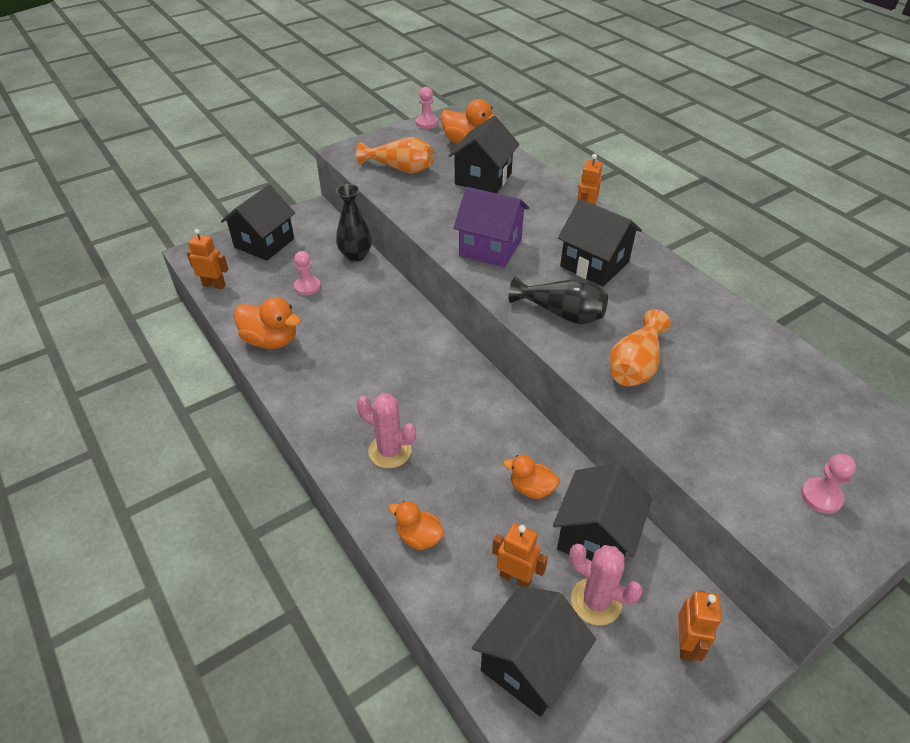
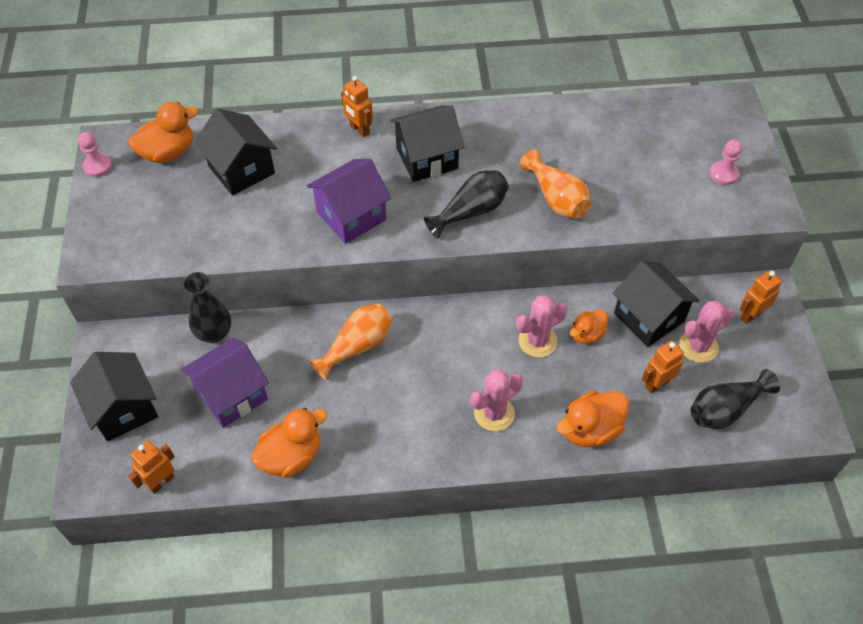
camera: 60 degrees left, 10 degrees up
(307, 287) = (232, 395): pink pawn -> purple house
(400, 168) = (165, 226): orange vase -> orange vase (357, 346)
(419, 537) = (590, 430): orange duck -> orange duck, size x1.59
(493, 451) = (537, 341): none -> pink cactus
(529, 664) = (725, 409): black house -> black vase
(686, 644) = (751, 315): orange robot -> orange robot turned 75 degrees counterclockwise

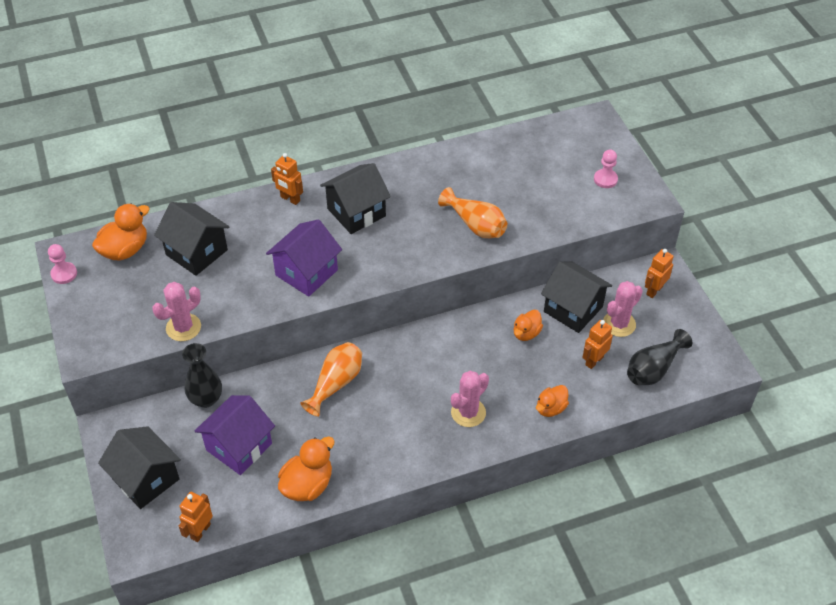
camera: 15 degrees left, 5 degrees down
(471, 212) = (407, 249): black vase -> none
(537, 341) = (487, 347): pink cactus -> pink cactus (183, 327)
(590, 430) = (550, 408): orange duck -> orange duck, size x0.63

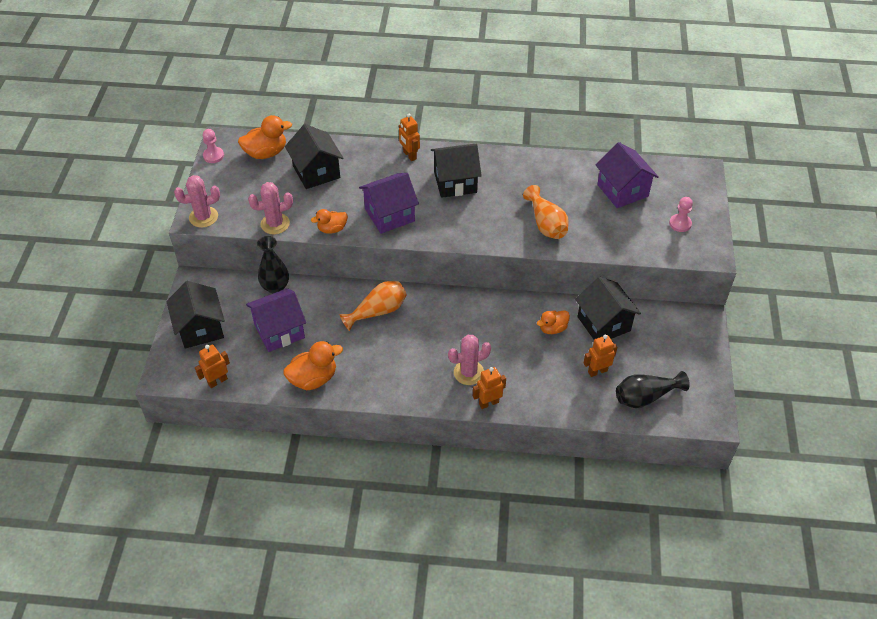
camera: 25 degrees right, 0 degrees up
(531, 164) = (622, 190): none -> purple house
(550, 408) = (538, 395): orange duck -> orange duck (332, 229)
(619, 324) = (637, 350): pink cactus -> pink cactus (203, 217)
(654, 290) = (684, 333): orange robot -> orange robot (488, 403)

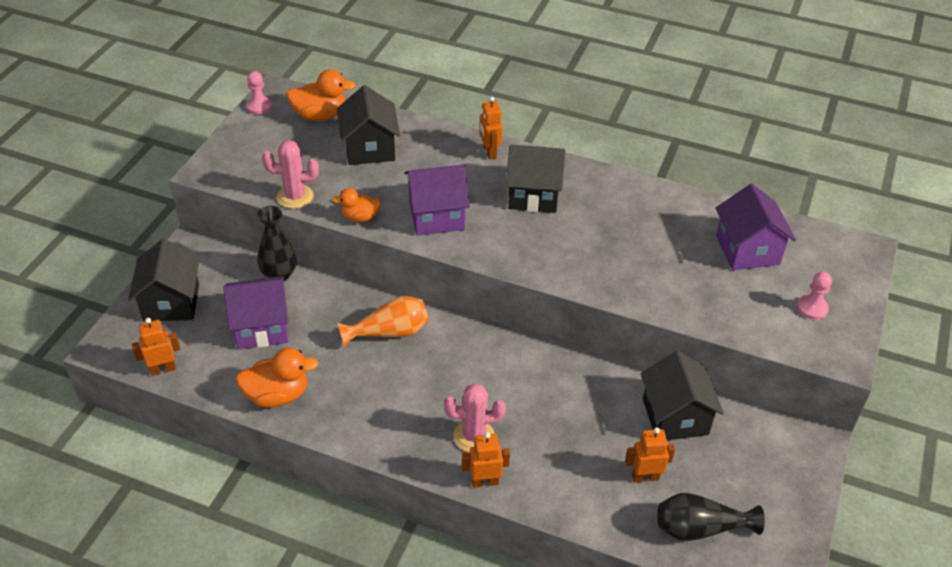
camera: 15 degrees right, 5 degrees down
(203, 217) = (216, 171): pink cactus -> none
(546, 224) = (631, 269): orange vase -> none
(552, 328) = (604, 407): orange duck -> none

